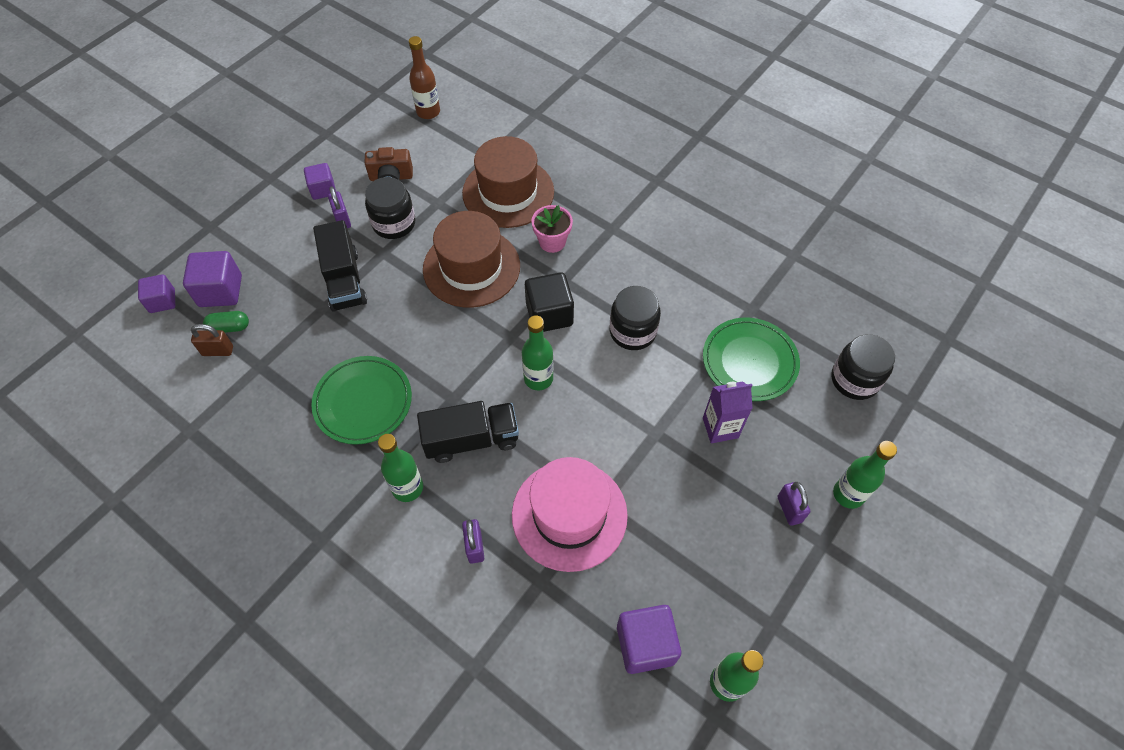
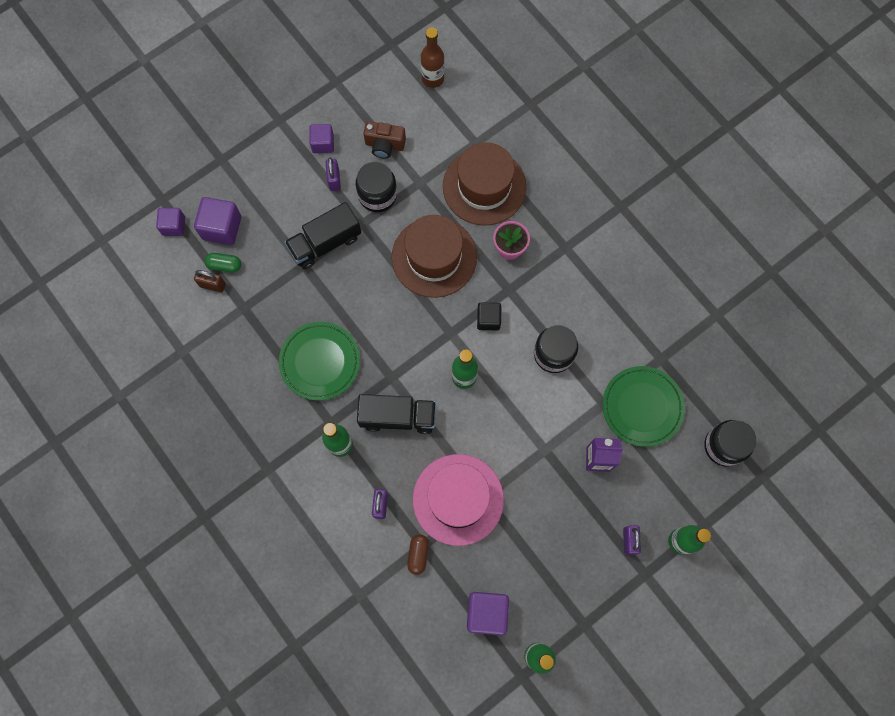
camera: 15 degrees right, 15 degrees up
(344, 280) = (325, 243): black truck -> black truck turned 60 degrees clockwise
(537, 594) = (418, 554): none -> brown capsule
(549, 314) = (488, 319): black cube -> black cube, size x0.65

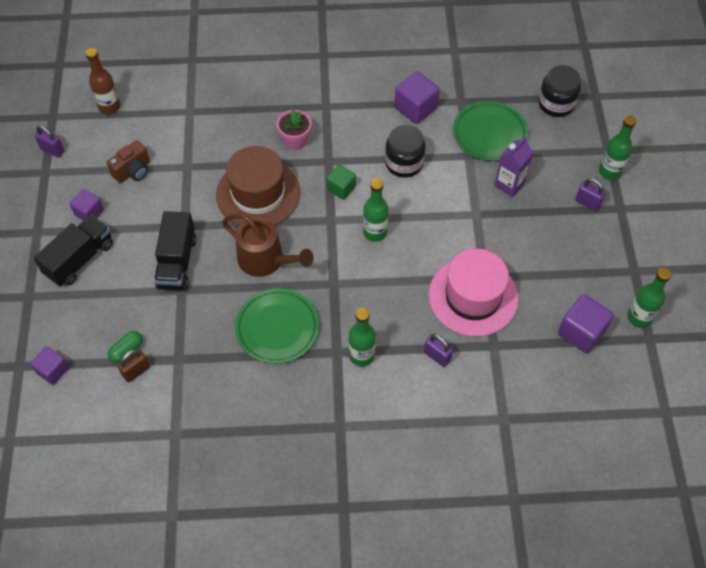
camera: 55 degrees left, 15 degrees down
(222, 228) = (91, 333): purple cube -> purple cube (415, 108)
(334, 180) = (128, 223): purple padlock -> purple padlock (52, 150)
(375, 309) = (265, 260): none -> brown watering can
(377, 195) = (170, 201): black jar -> none
(398, 417) = (371, 298): black truck -> black truck (80, 259)
(418, 554) = (499, 353): brown capsule -> none
(484, 186) = (230, 127): brown hat -> none
(488, 319) = (341, 188): black cube -> green cube

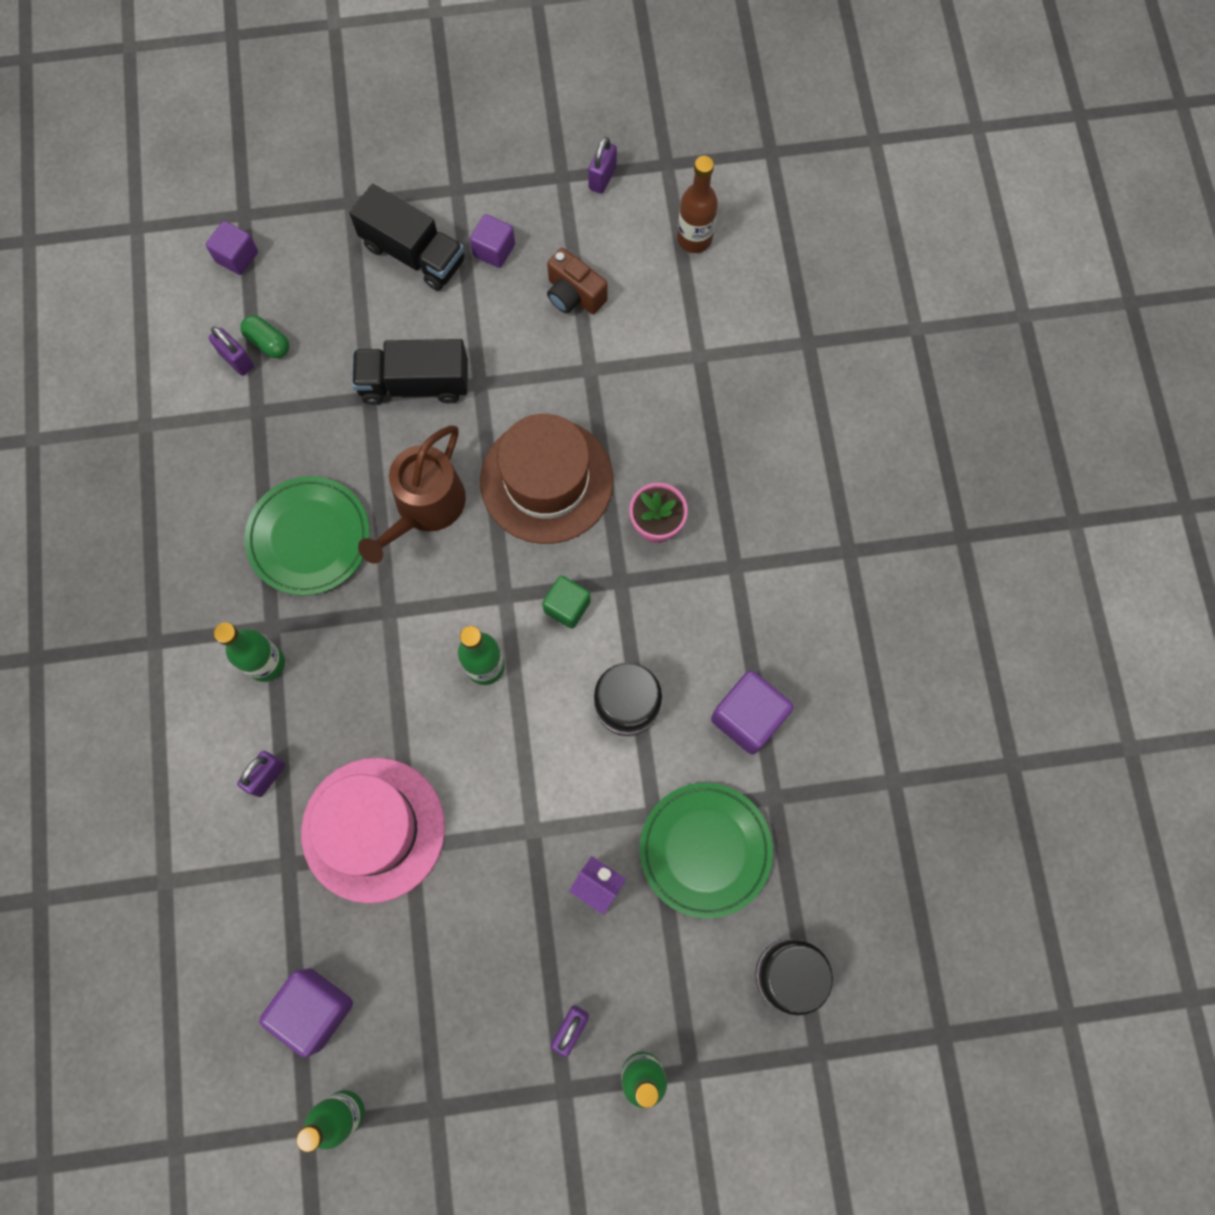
camera: 85 degrees right, 15 degrees up
(136, 371) = (237, 360): brown padlock -> purple padlock

